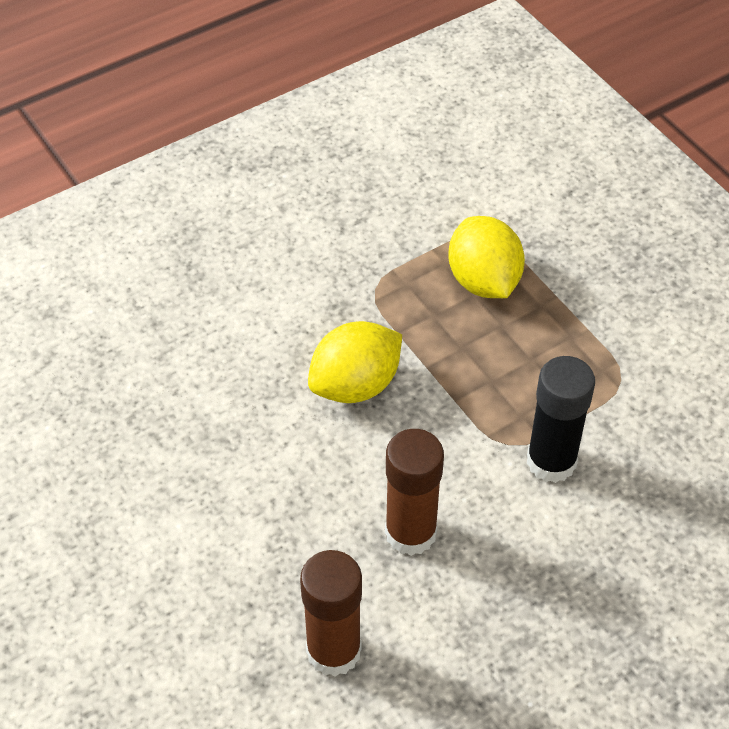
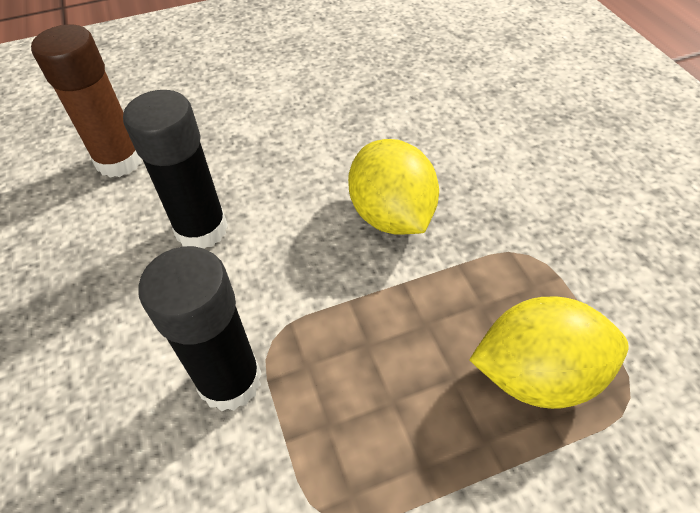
camera: 105 degrees right, 0 degrees up
(410, 532) = (201, 229): brown glue stick -> black glue stick

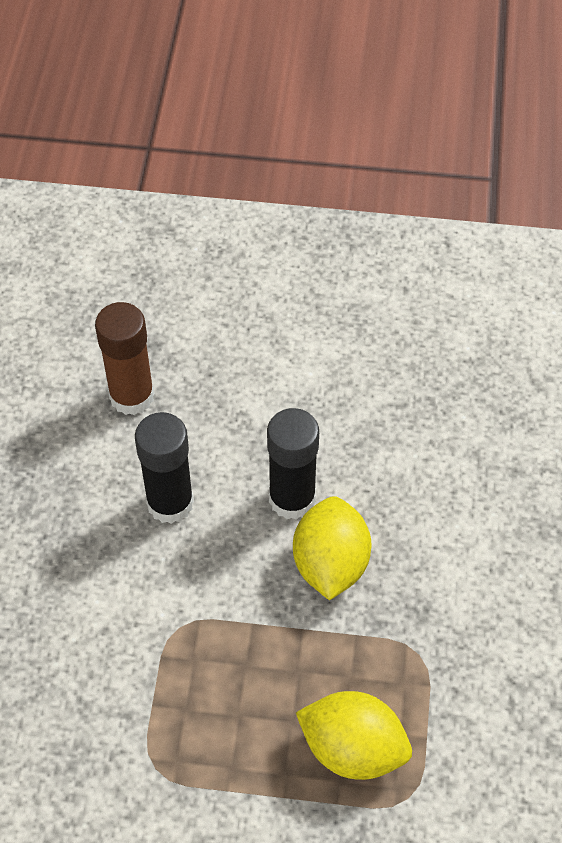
camera: 25 degrees right, 5 degrees up
(230, 381) = (135, 644): black glue stick -> black glue stick (292, 499)

